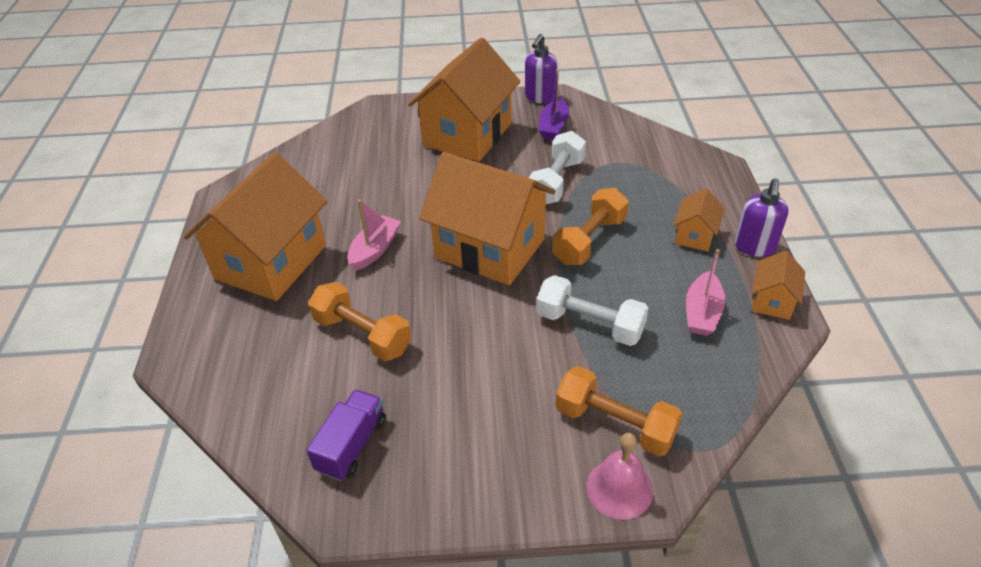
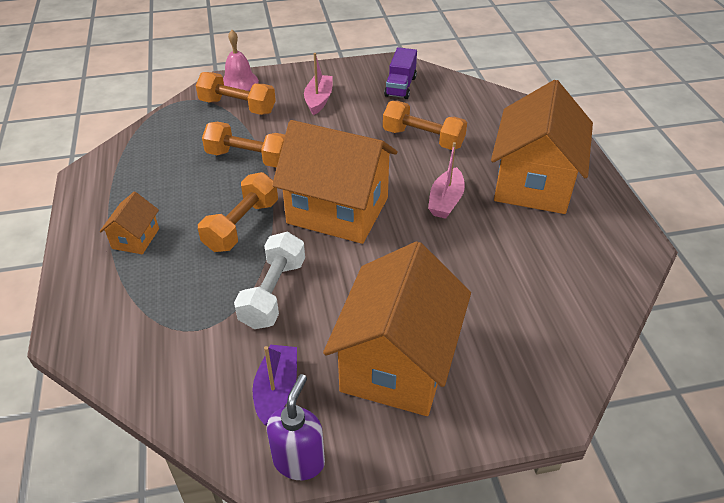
camera: 170 degrees right, 0 degrees up
(590, 324) = (248, 158): white dumbbell -> orange dumbbell
(702, 312) = (155, 172): pink boat -> pink boat (319, 100)
(754, 247) = (82, 231): purple soap dispenser -> none
(772, 301) = (93, 185): orange house -> none

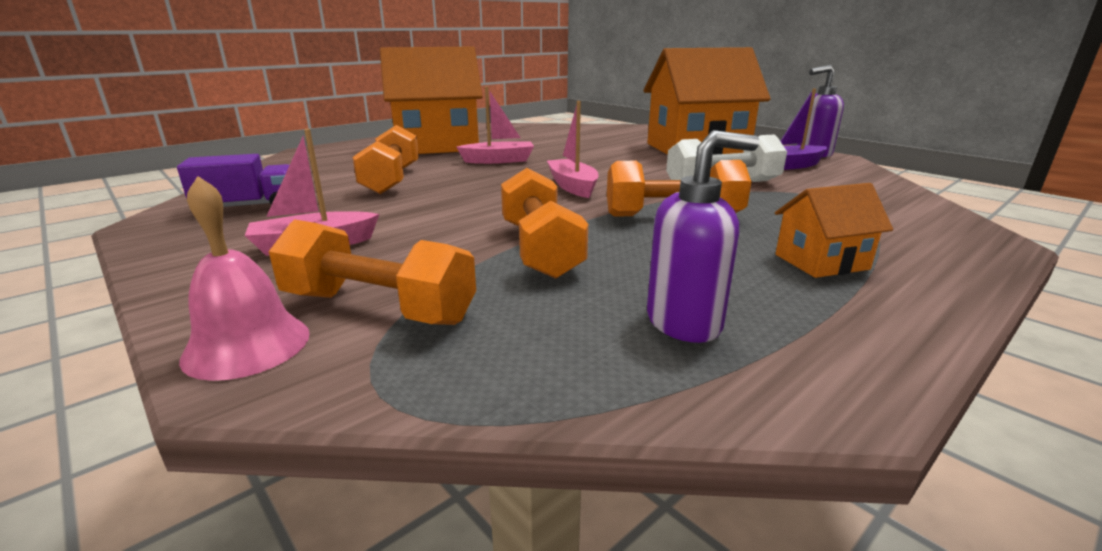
camera: 120 degrees left, 20 degrees down
(149, 166) = (684, 322): none -> purple soap dispenser
(237, 106) = (378, 308): orange dumbbell -> orange dumbbell turned 60 degrees counterclockwise
(338, 210) = (572, 186): orange house -> pink boat

